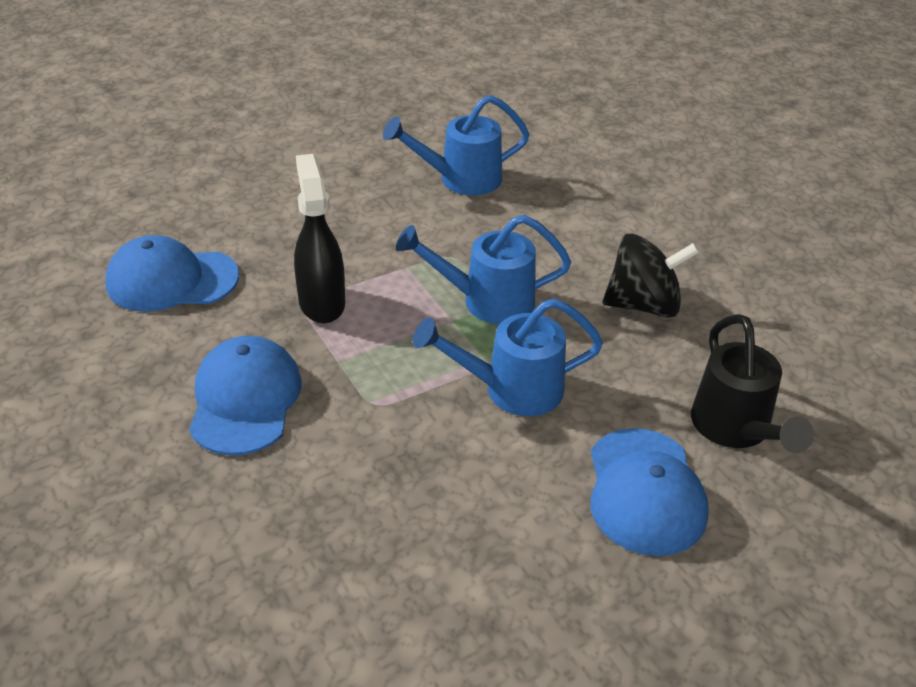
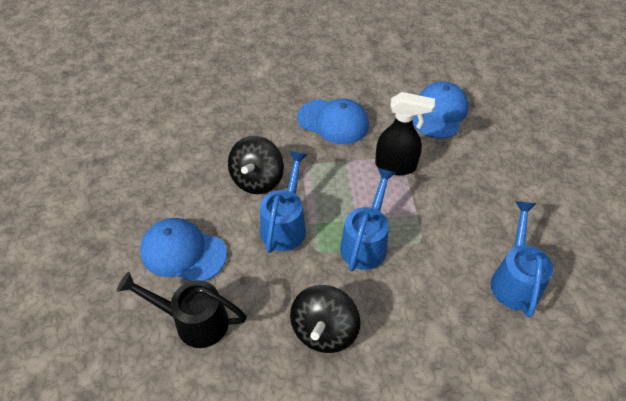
camera: 115 degrees right, 10 degrees up
(441, 455) = (257, 180): none -> black spinning top

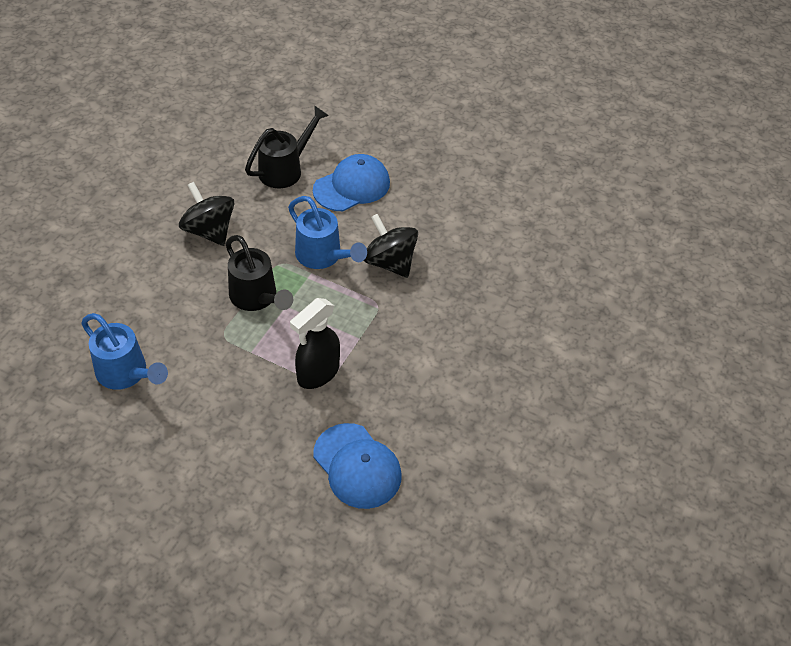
camera: 120 degrees right, 0 degrees up
(333, 122) = (420, 359): blue cap -> none
(366, 243) = (256, 297): blue watering can -> black watering can

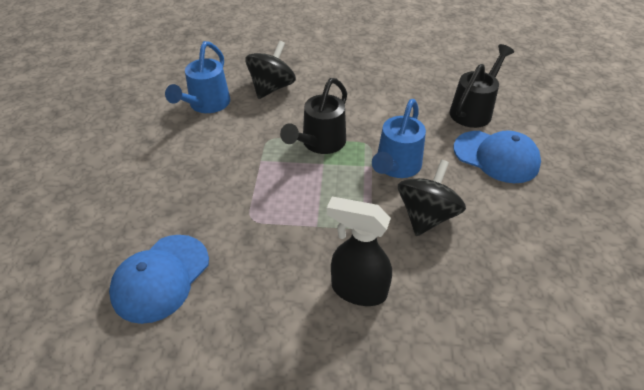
camera: 70 degrees right, 5 degrees down
(209, 231) = (370, 95): black spinning top -> black spinning top (272, 88)
(285, 169) = (473, 110): black watering can -> black watering can turned 75 degrees counterclockwise
(317, 373) = (258, 210): black spray bottle -> black spray bottle (358, 290)

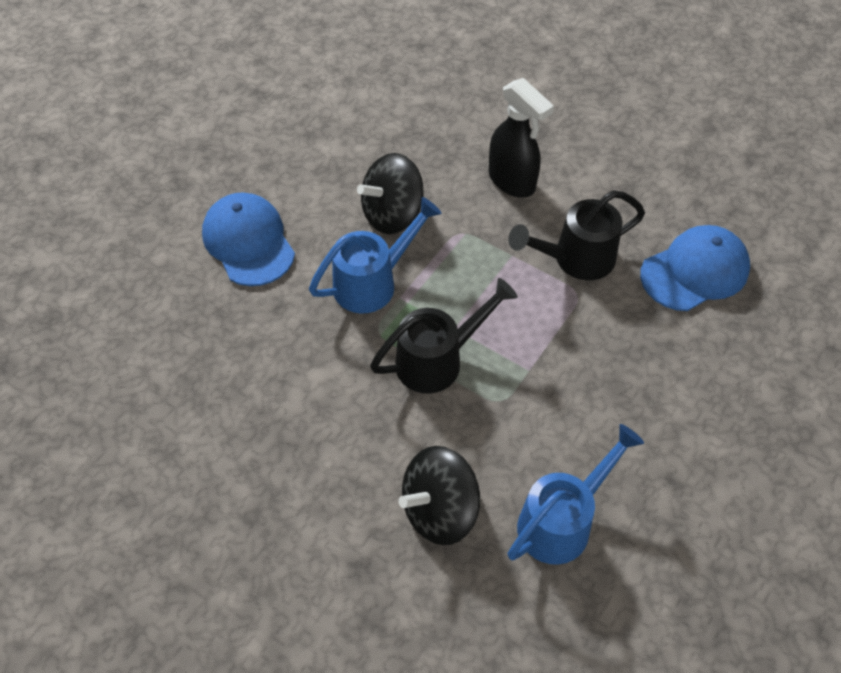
camera: 150 degrees left, 10 degrees up
(473, 110) = (196, 316): black watering can -> black watering can (576, 259)

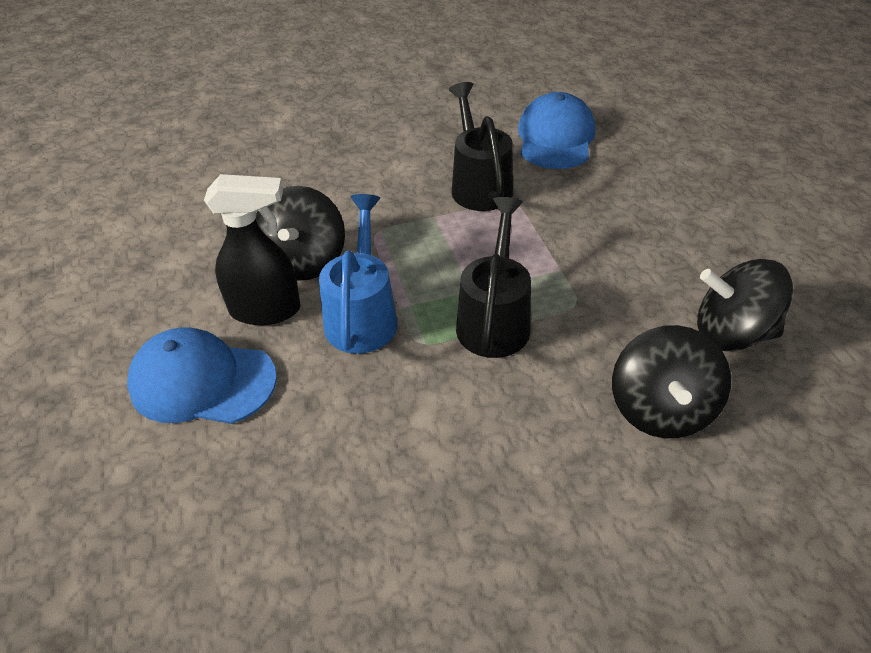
camera: 50 degrees left, 10 degrees down
(512, 181) = (362, 176): black spray bottle -> black spray bottle (266, 310)
(561, 521) = (732, 333): blue watering can -> black spinning top
(576, 259) = (479, 185): black watering can -> black watering can turned 150 degrees clockwise

